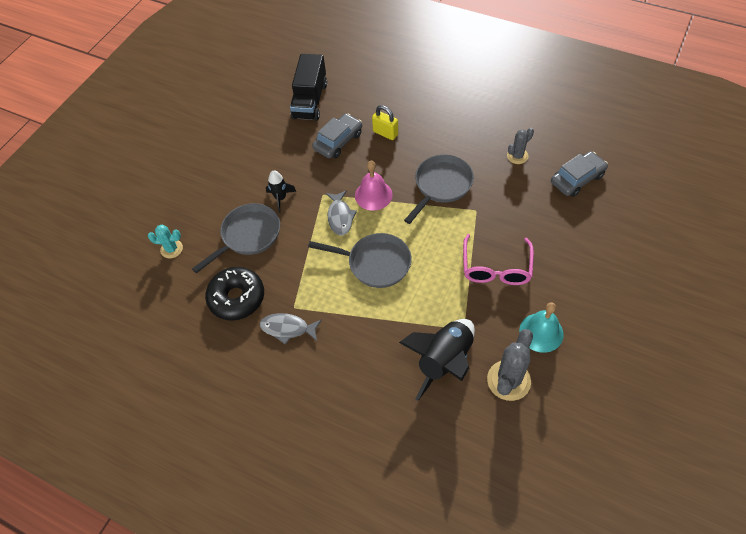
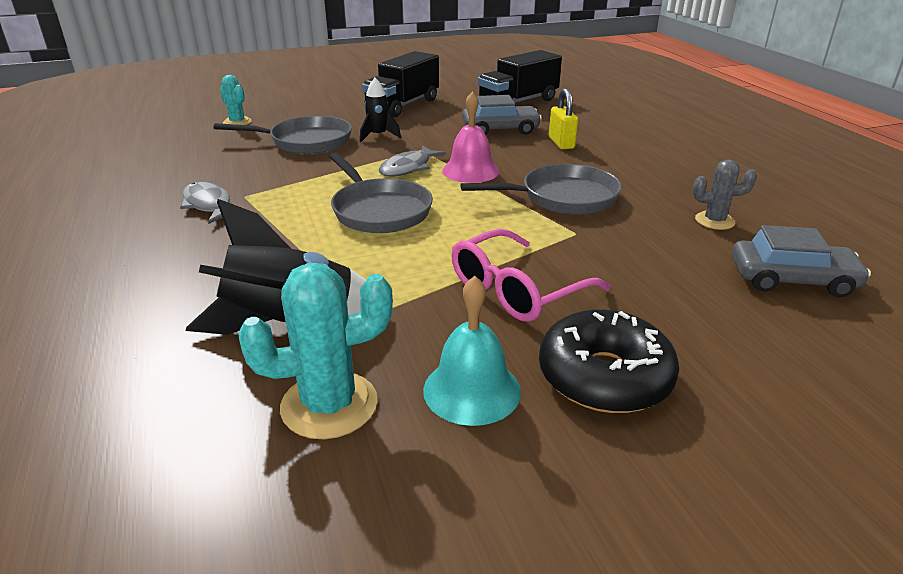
camera: 40 degrees right, 25 degrees down
(237, 298) = (217, 167): black donut -> black donut (604, 377)
(246, 153) = (402, 105): none -> black truck
(508, 380) = (329, 405): grey cactus -> turquoise cactus

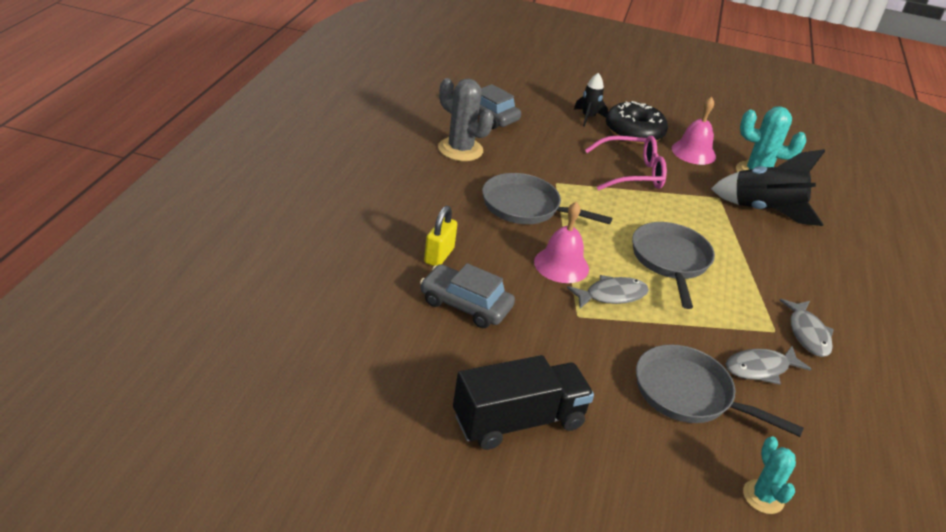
camera: 150 degrees left, 5 degrees up
(253, 169) = (760, 369): none -> grey fish
(378, 136) = (602, 363): black rocket -> black rocket (588, 117)
(472, 390) = (693, 152): turquoise bell -> pink bell
(518, 102) = (372, 346): black truck -> none
(714, 221) = (460, 149): grey cactus -> grey cactus, size x1.67

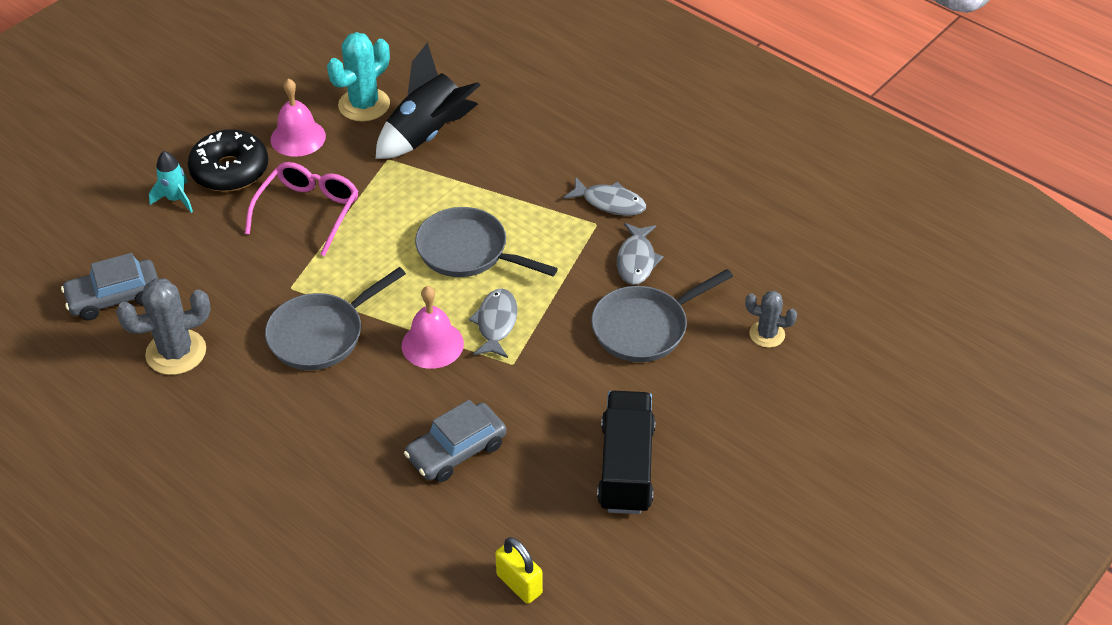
camera: 60 degrees left, 10 degrees up
(439, 256) = (368, 446): yellow padlock -> yellow padlock (519, 584)
(588, 117) = (176, 199): black rocket -> turquoise rocket
(763, 497) = (767, 334): turquoise cactus -> grey cactus

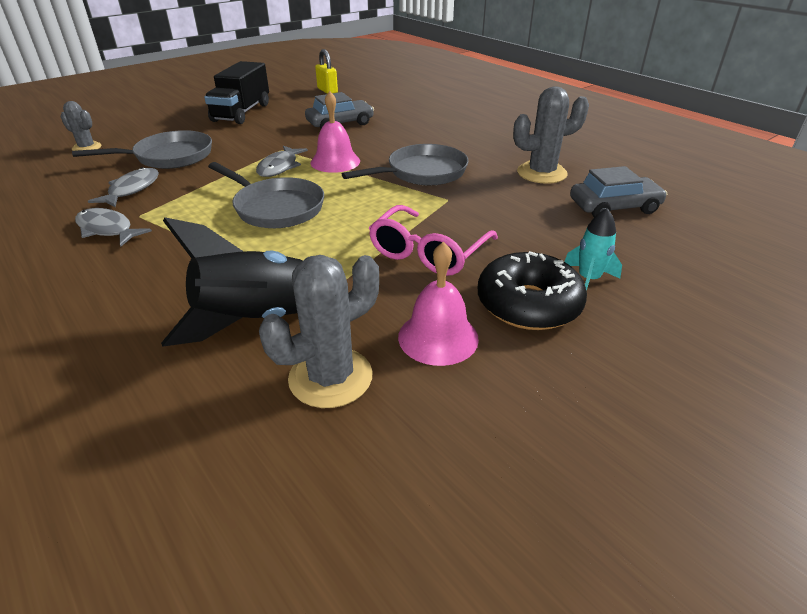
camera: 170 degrees left, 10 degrees down
(364, 105) = (330, 377): turquoise cactus -> grey cactus

